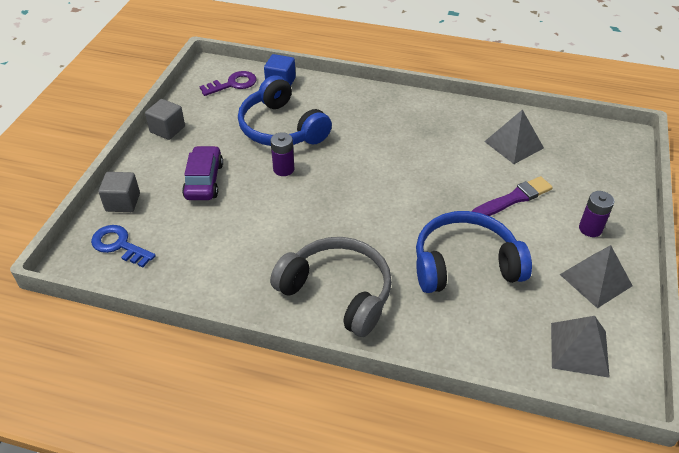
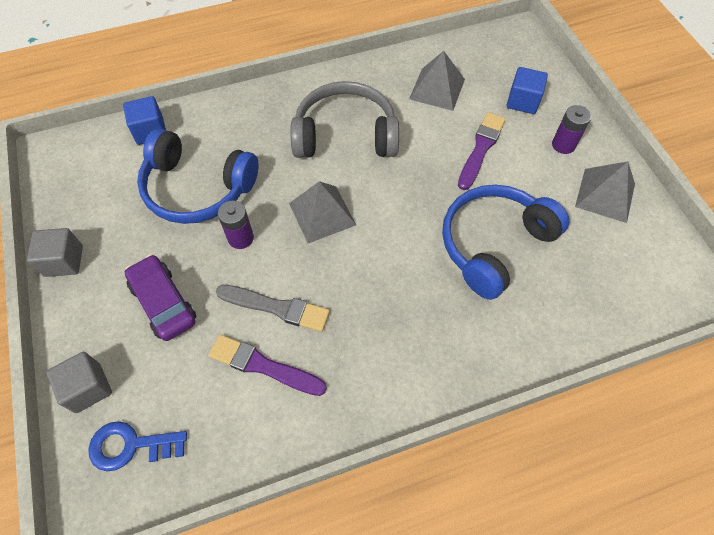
camera: 35 degrees left, 15 degrees up
(232, 248) = (263, 366): none -> purple brush
(233, 84) = (96, 160): purple key -> none
(270, 220) = (276, 307): none -> grey brush
(337, 292) = (408, 349): grey headphones -> grey headphones (345, 135)
(579, 349) = (644, 273): grey pyramid -> grey pyramid (322, 214)
(581, 184) = (522, 101): none -> blue cube

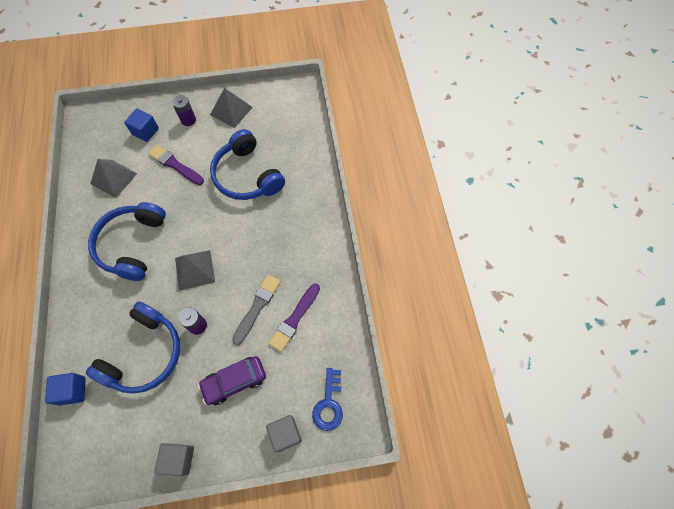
camera: 80 degrees left, 5 degrees up
(345, 135) = (132, 245): grey headphones -> blue headphones

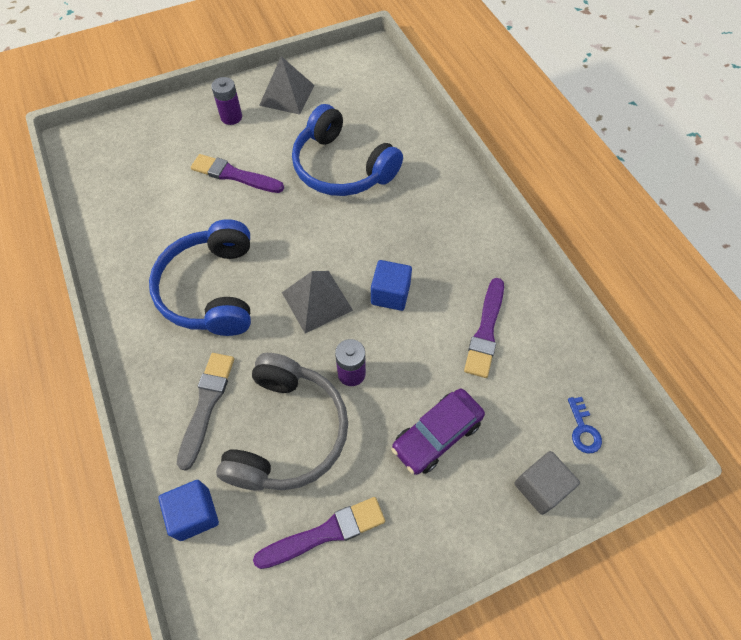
camera: 15 degrees left, 5 degrees down
(114, 178) = (151, 210): grey pyramid -> none
(143, 424) = (325, 533): none -> purple brush
(144, 354) = (287, 432): blue headphones -> grey headphones
(145, 131) = (175, 142): blue cube -> blue cube (390, 294)
(179, 459) = (400, 567): grey cube -> none
(257, 307) = (426, 328): grey brush -> grey brush (206, 405)
(329, 404) = (583, 429): blue key -> blue key, size x0.65

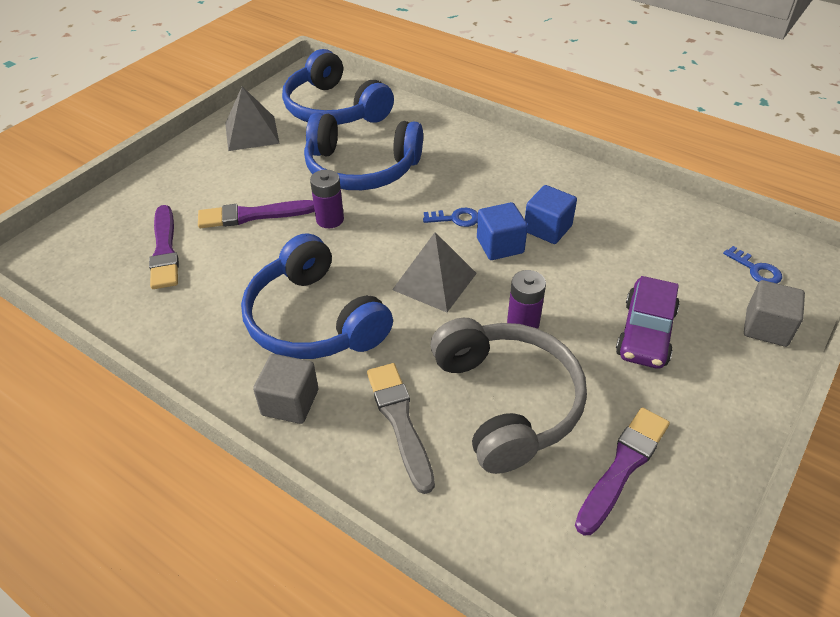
camera: 30 degrees left, 15 degrees down
(150, 348) = (290, 402): none -> grey cube
(194, 514) = (477, 526): blue cube -> blue cube (547, 229)
(231, 117) = (206, 170): purple battery -> purple battery (330, 219)
(365, 97) = (334, 109): none -> blue headphones
(376, 251) = (455, 218): none -> blue key
(485, 331) = (610, 236): purple brush -> purple brush (165, 250)

